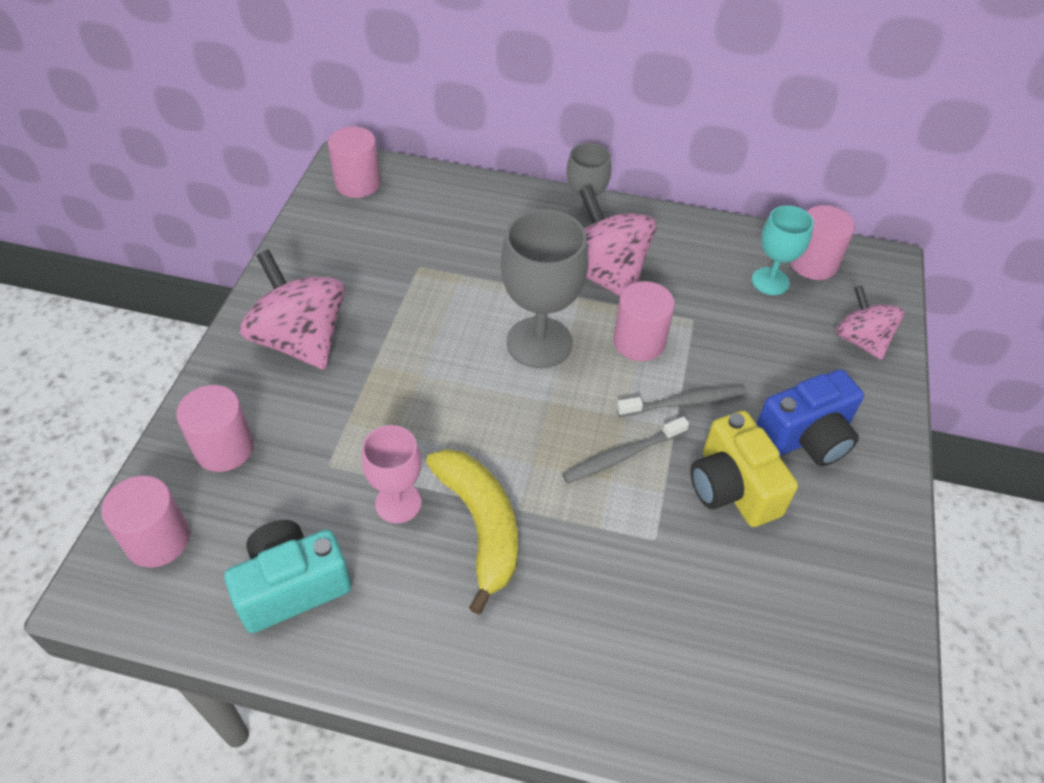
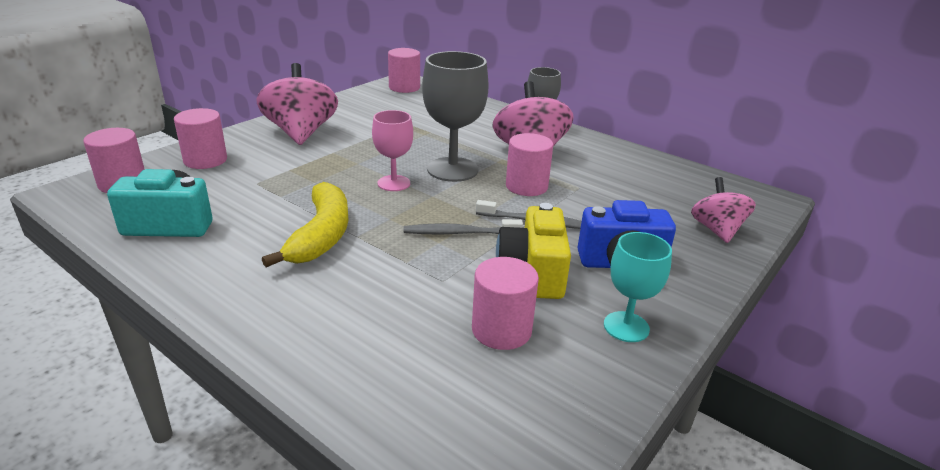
camera: 25 degrees right, 20 degrees down
(398, 503) = (279, 210): pink goblet -> pink goblet (394, 183)
(770, 281) = (660, 184): turquoise goblet -> turquoise goblet (626, 327)
(813, 263) = (705, 184): pink cylinder -> pink cylinder (501, 330)

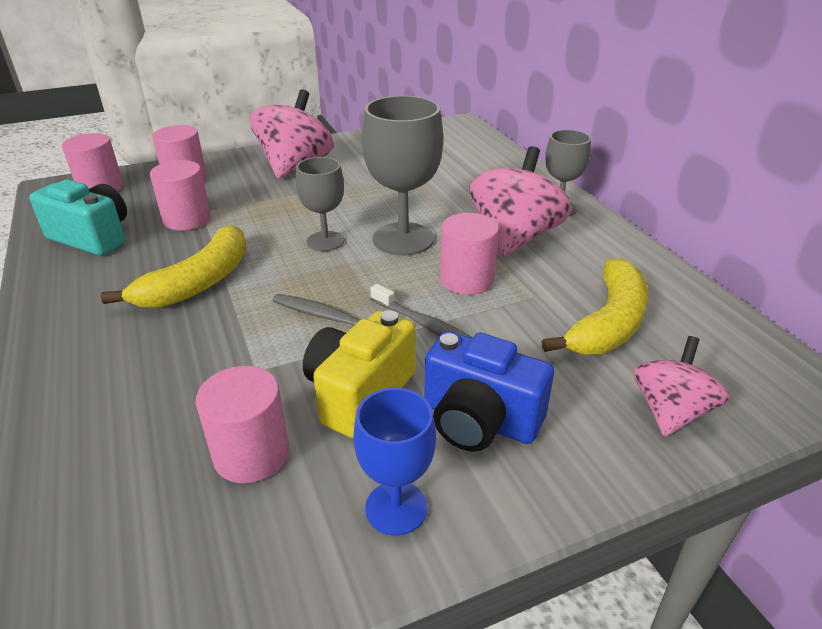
camera: 30 degrees right, 5 degrees up
(394, 183) = (325, 241): pink goblet -> grey goblet
(404, 87) = (451, 132): pink cylinder -> pink cylinder (187, 219)
(626, 327) = (396, 508): turquoise goblet -> blue goblet
(638, 191) = (608, 323): none -> yellow banana

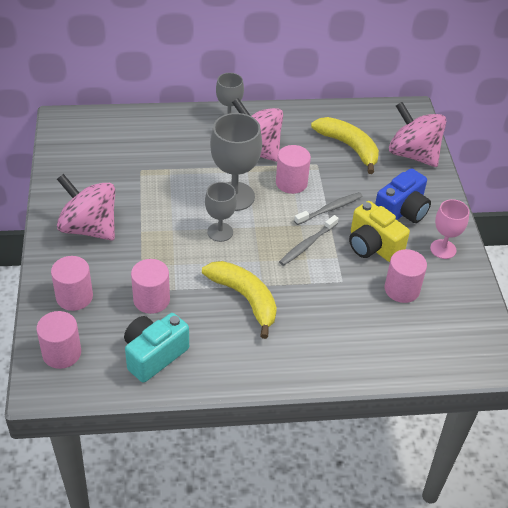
camera: 75 degrees left, 10 degrees up
(396, 508) = (443, 249): blue goblet -> pink goblet
(670, 411) = (413, 154): pink spinning top -> pink spinning top, size x1.62

